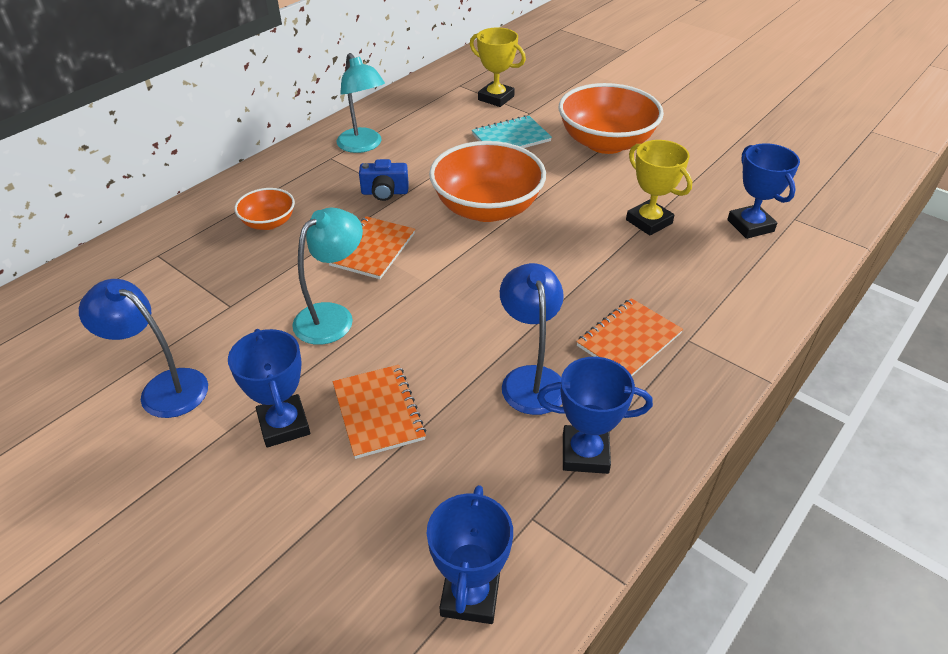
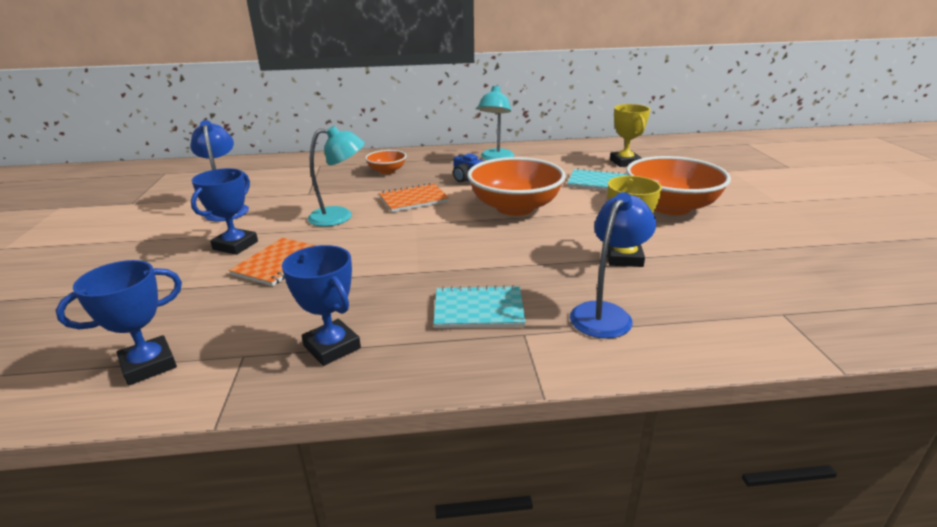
camera: 45 degrees right, 15 degrees down
(530, 379) = (378, 293): blue lamp -> blue lamp (606, 313)
(629, 340) = (478, 310): orange notebook -> turquoise notebook
(750, 226) = (720, 298): blue trophy -> none

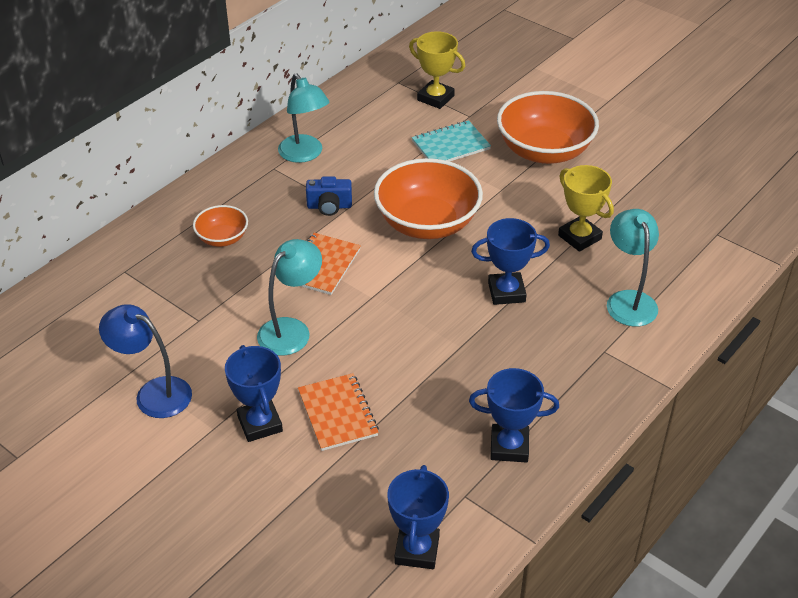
camera: 45 degrees left, 15 degrees up
(478, 310) = (552, 351): turquoise notebook -> none
(506, 261) = (506, 292): none -> blue trophy
(606, 313) = (628, 300): blue lamp -> turquoise lamp

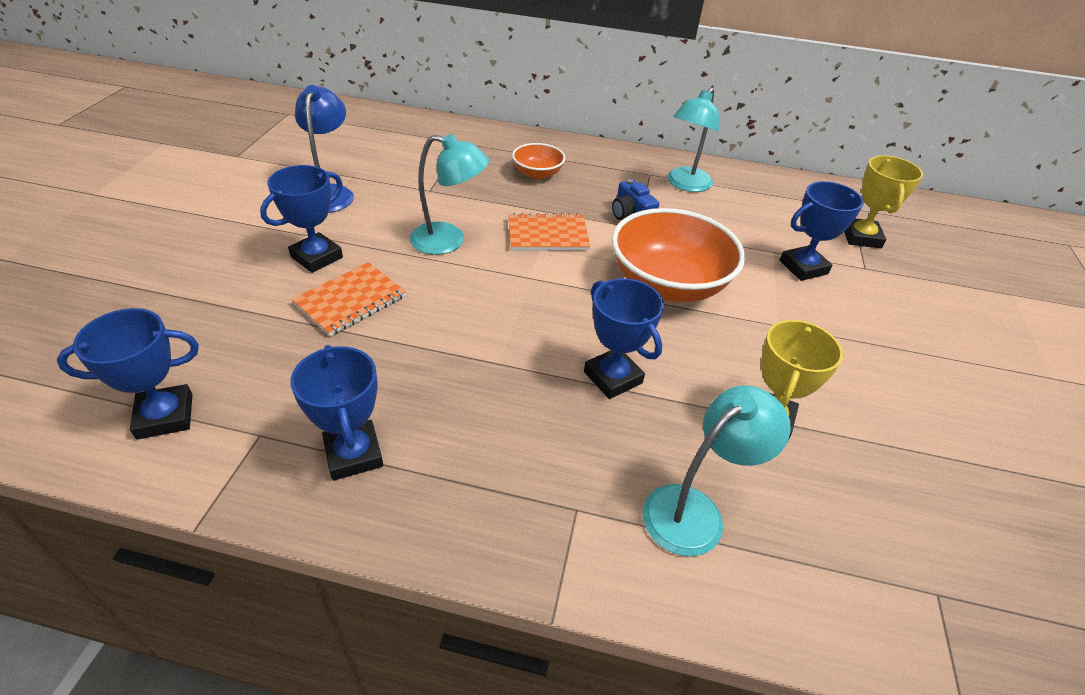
camera: 60 degrees right, 0 degrees up
(450, 145) = (803, 267): turquoise notebook -> blue trophy
(544, 151) = (883, 343): orange bowl -> none

